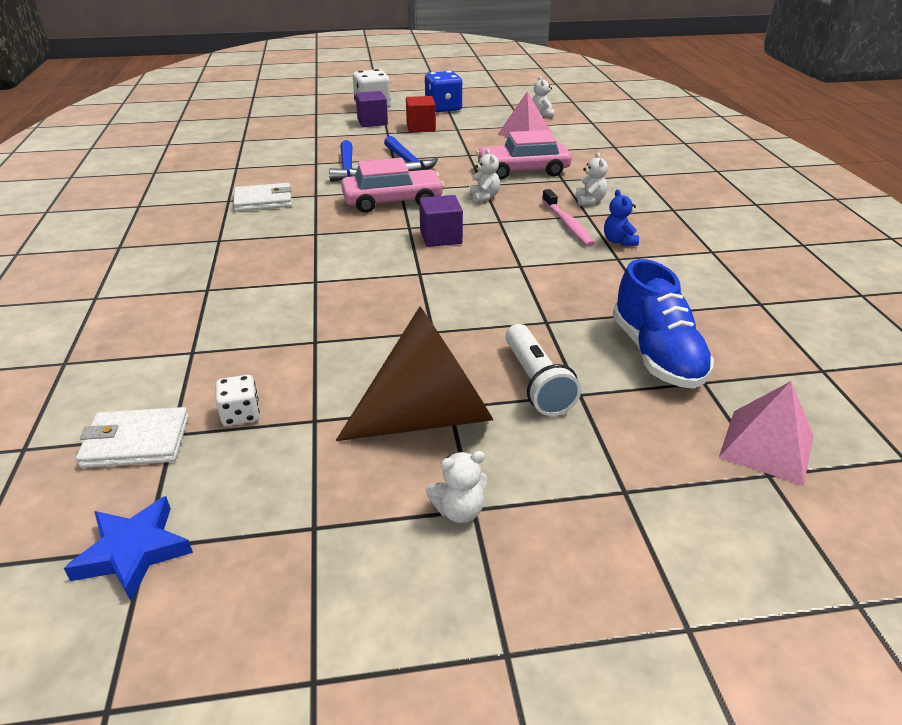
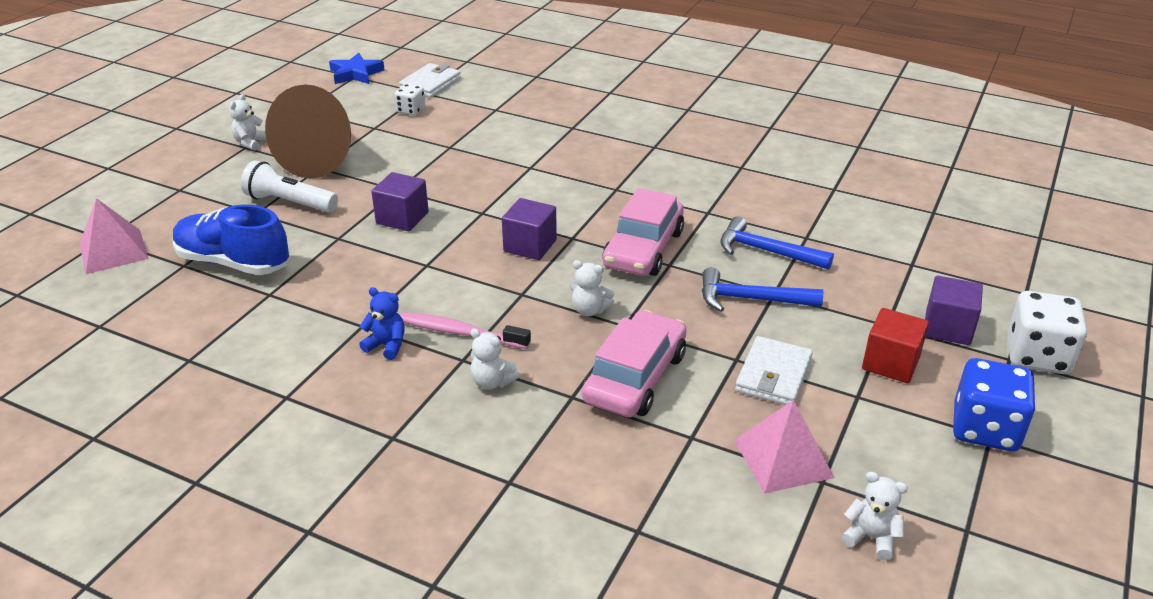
camera: 125 degrees right, 0 degrees up
(263, 201) = (721, 182): white wallet -> white wallet (773, 375)
(476, 305) = (402, 218): none -> purple cube

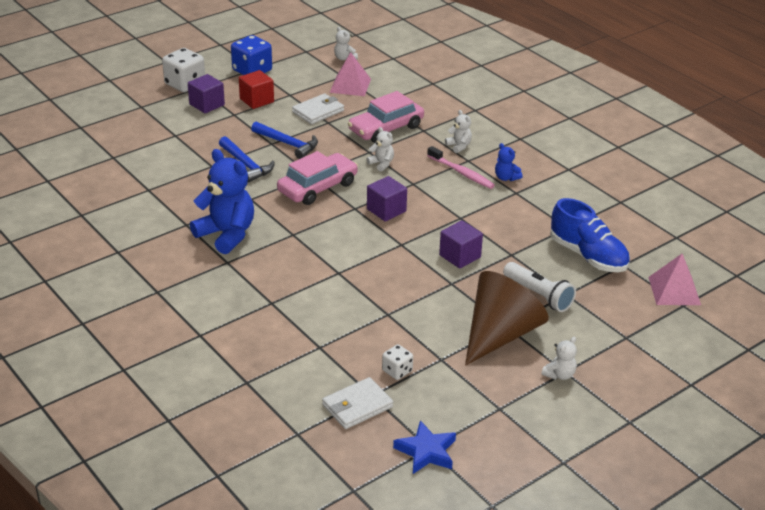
camera: 155 degrees left, 0 degrees up
(686, 169) = (226, 235): none -> blue teddy bear

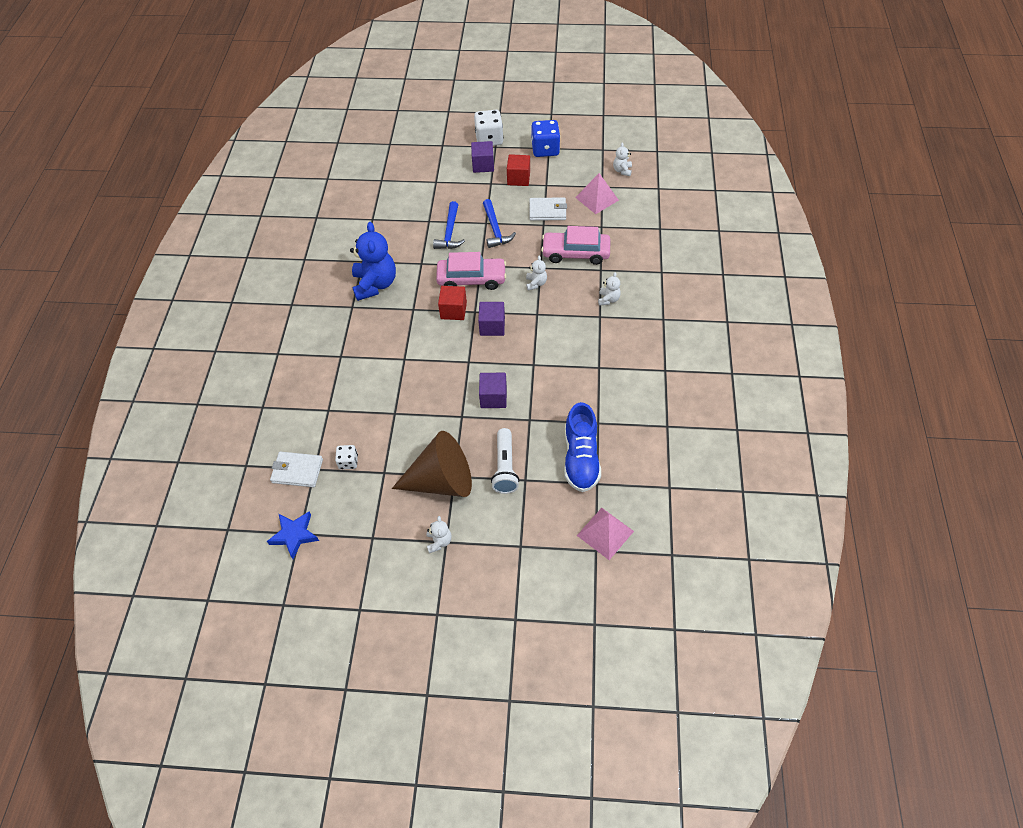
camera: 45 degrees right, 20 degrees up
(334, 217) = (453, 310): none -> red cube
(461, 173) = (581, 325): pink toothbrush -> none
(506, 178) = (608, 349): blue teddy bear -> none
(559, 375) = (439, 541): white teddy bear -> white teddy bear turned 90 degrees counterclockwise

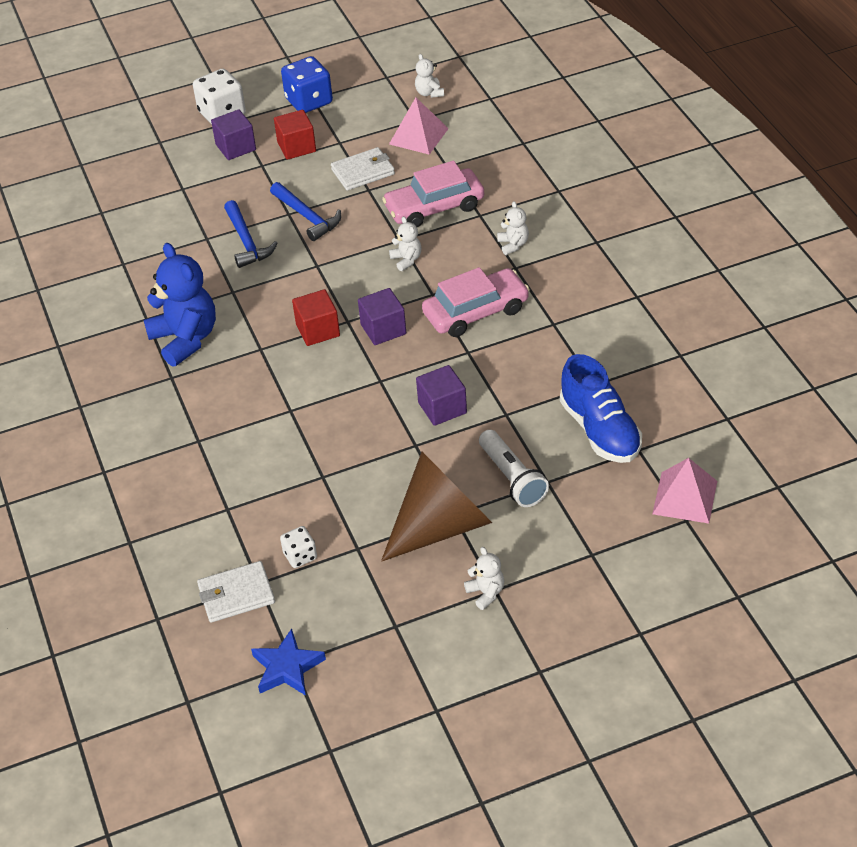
camera: 25 degrees left, 10 degrees down
(471, 279) = (316, 285): pink car -> pink car (476, 312)

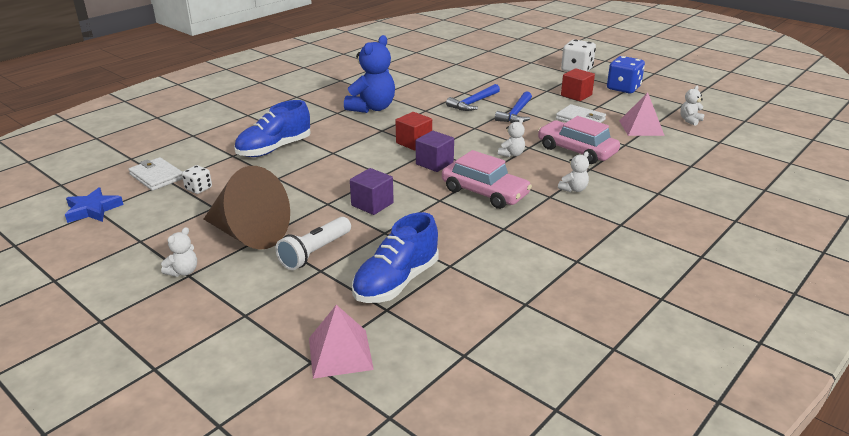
camera: 60 degrees right, 15 degrees down
(236, 147) = (552, 80): purple cube -> none
(239, 463) = (274, 149): none -> blue shoe

